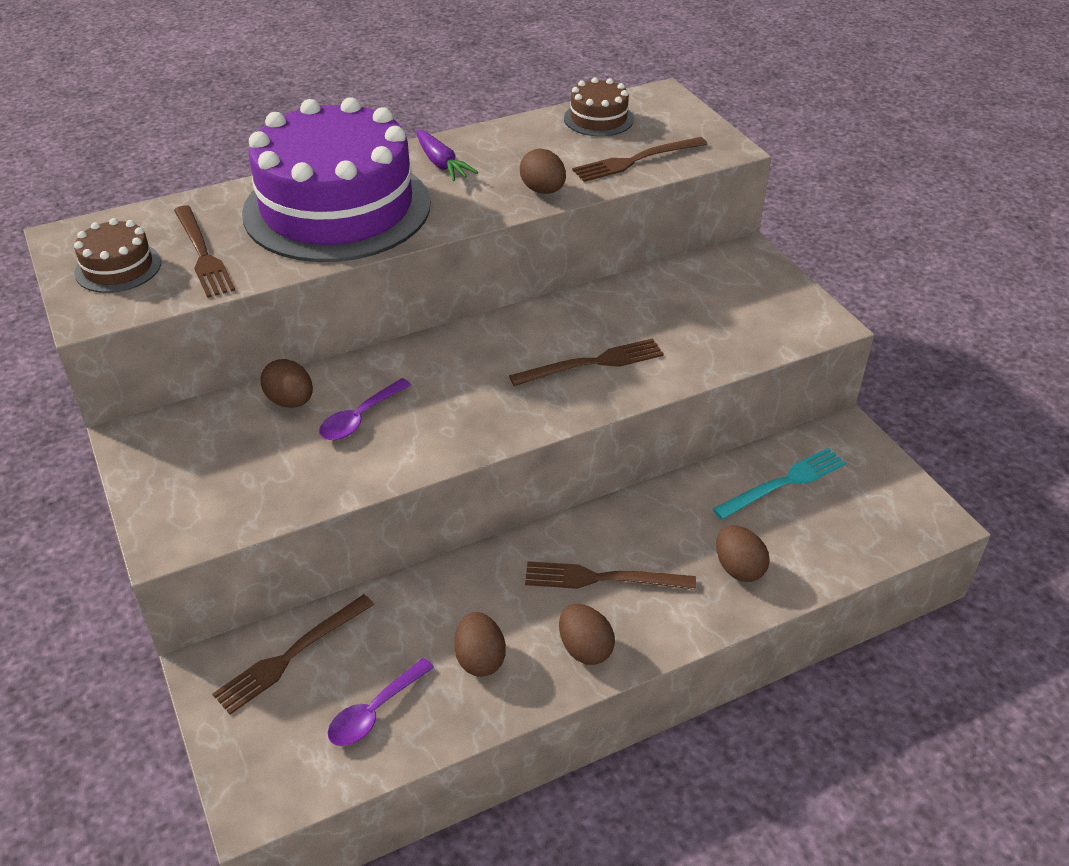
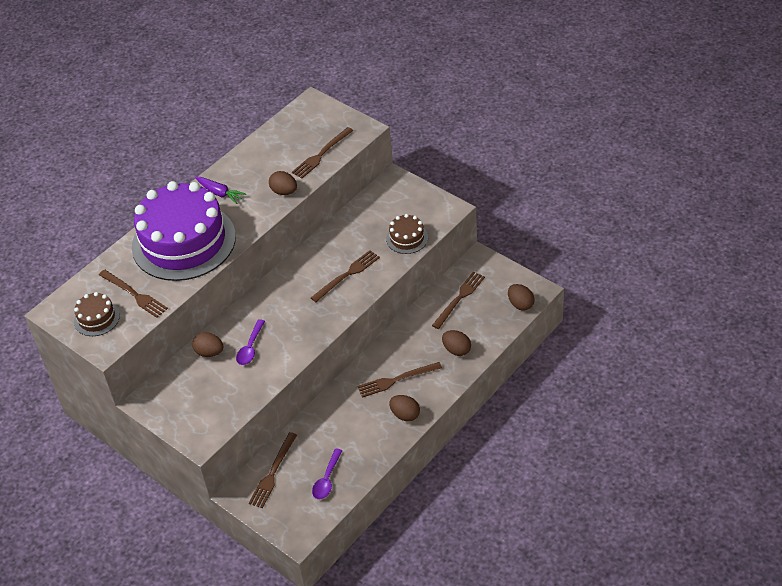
camera: 20 degrees left, 5 degrees up
(480, 659) = (360, 438): brown egg -> brown egg (520, 304)
(598, 119) = (286, 132): brown cake -> brown cake (407, 238)
(784, 483) = (459, 298): turquoise fork -> brown fork

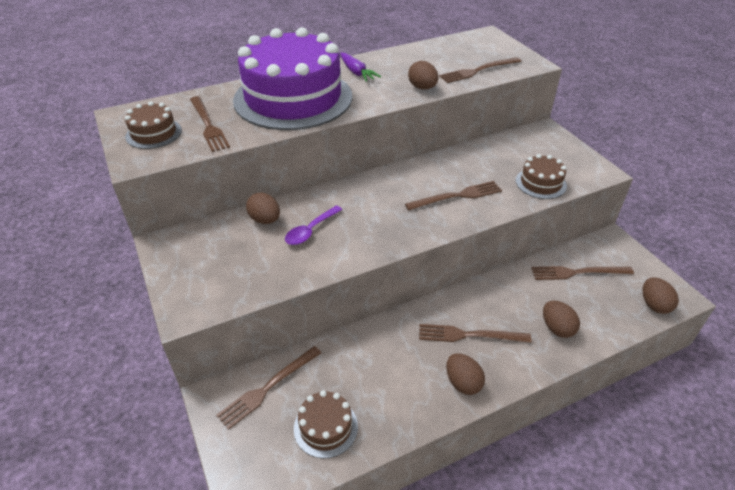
camera: 20 degrees right, 5 degrees down
(327, 479) = (325, 427): purple spoon -> brown cake
(459, 298) = (578, 272): brown fork -> brown fork turned 150 degrees counterclockwise

